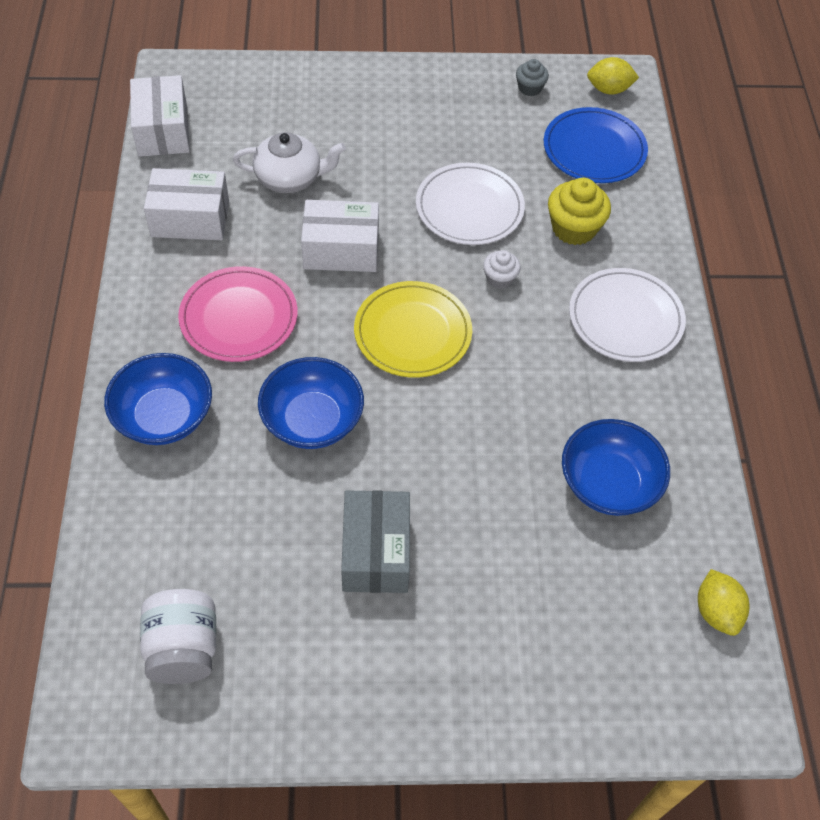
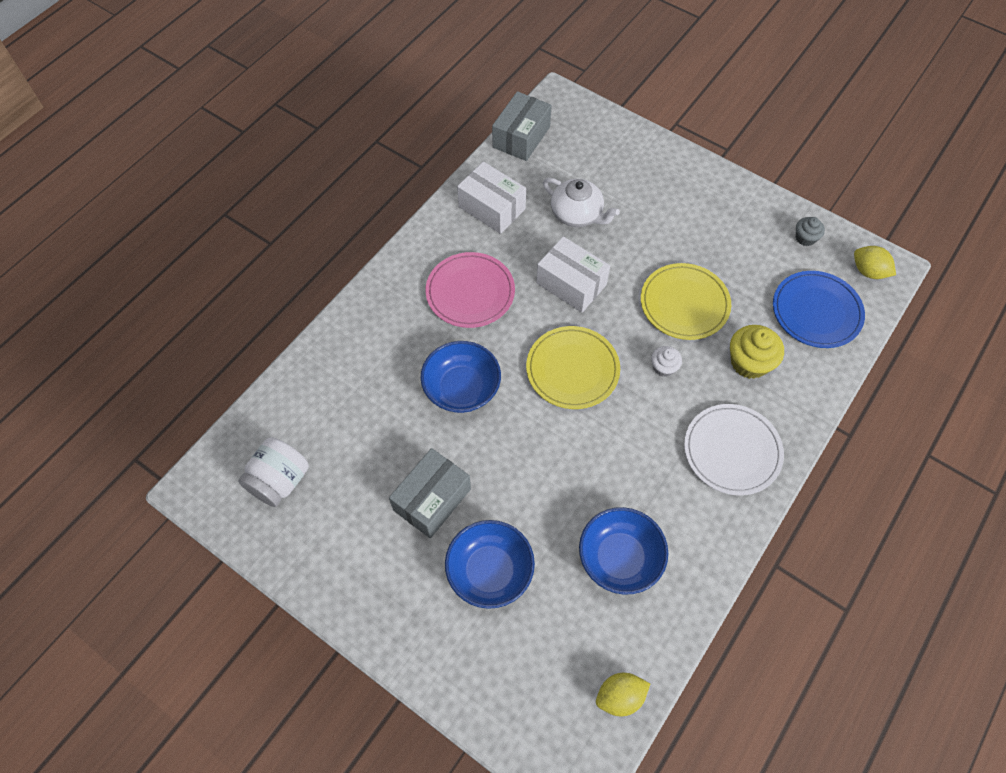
camera: 40 degrees right, 5 degrees up
(163, 130) = (521, 137): white box -> grey box
(164, 416) = (377, 330): blue bowl -> blue bowl (490, 571)
(469, 208) = (684, 304): white plate -> yellow plate
(716, 611) = (620, 696): yellow lemon -> yellow lemon turned 45 degrees clockwise

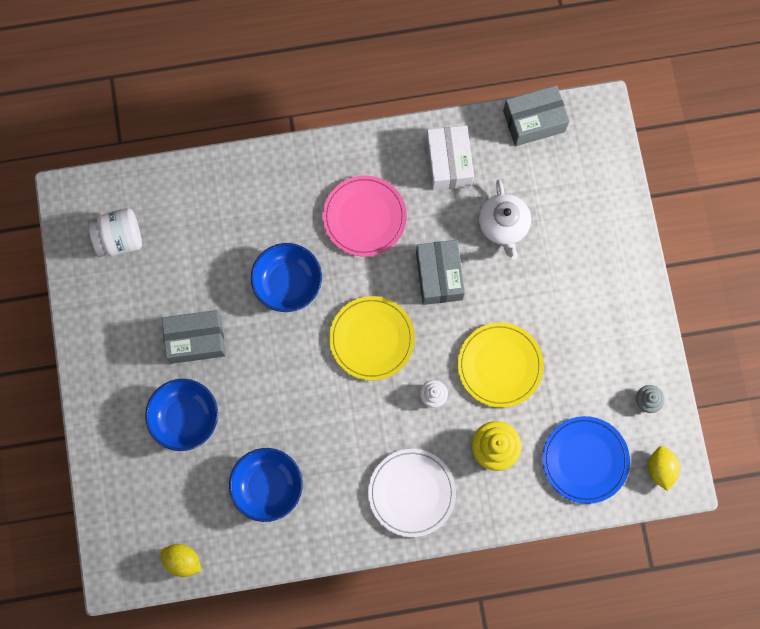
camera: 45 degrees right, 15 degrees up
(571, 284) = (439, 276): white box -> grey box

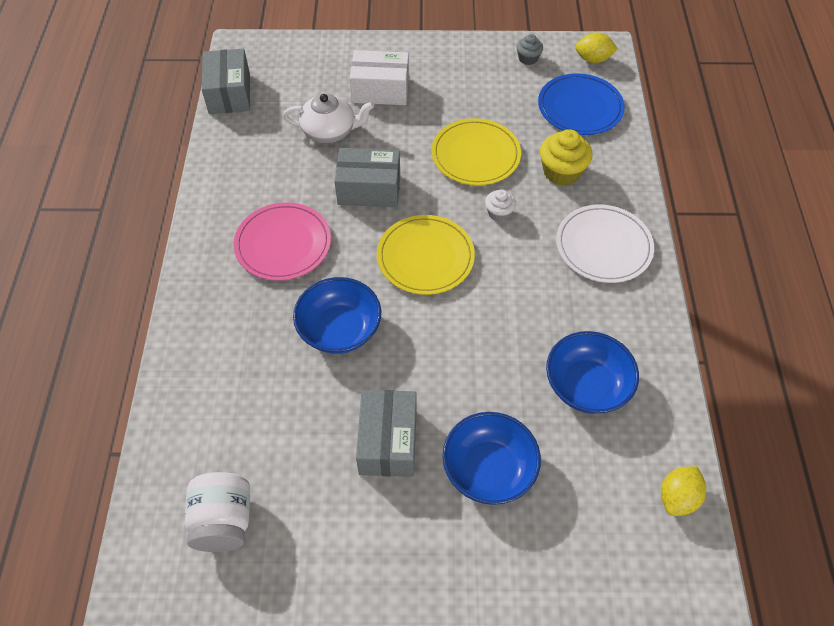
camera: 80 degrees left, 20 degrees down
(448, 163) = (248, 164): white box -> white box (380, 90)

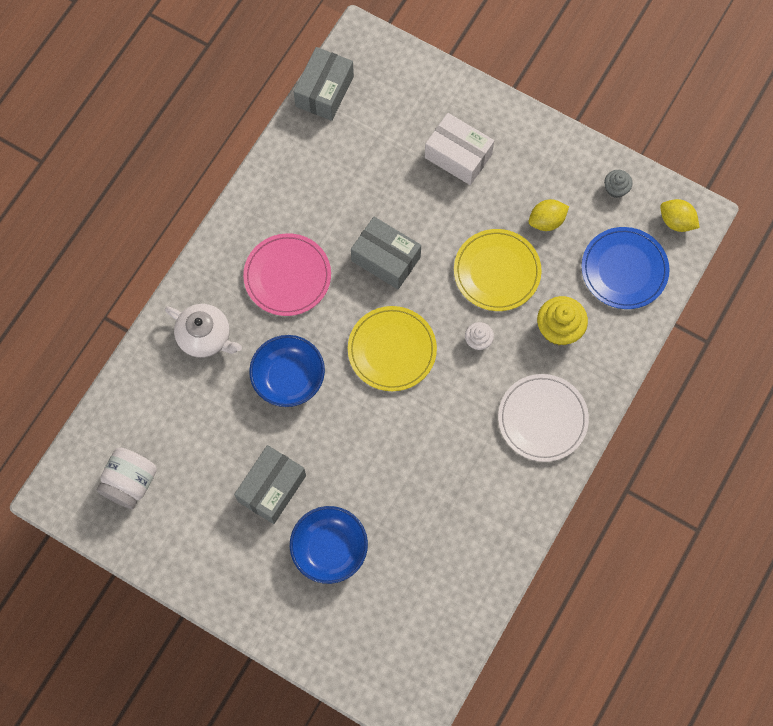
camera: 30 degrees right, 15 degrees up
(330, 131) = (387, 180): white teapot -> white teapot (205, 337)
(586, 385) = (443, 527): blue bowl -> none
(677, 497) = (448, 645): yellow lemon -> yellow lemon (546, 221)

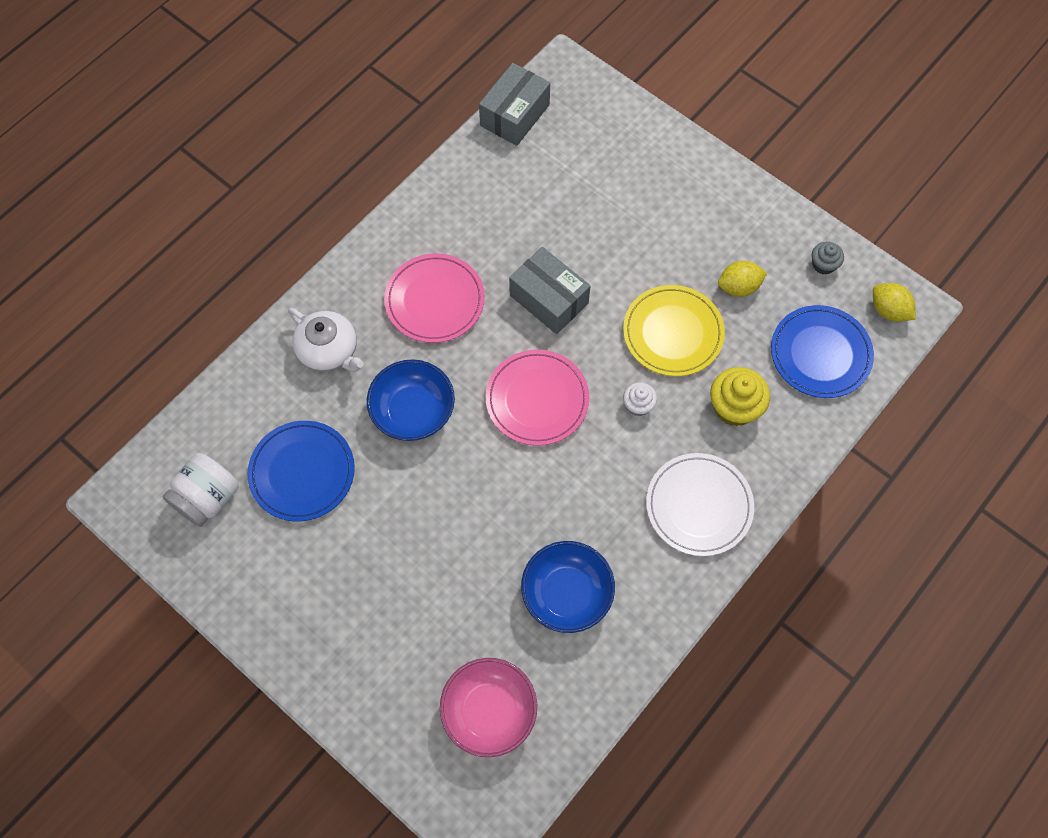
camera: 10 degrees right, 5 degrees down
(205, 447) = (302, 472): none -> blue plate
(271, 488) = (368, 532): grey box -> none
(329, 549) = (420, 614): blue bowl -> blue bowl (566, 594)
(392, 350) = (537, 399): yellow plate -> pink plate
(400, 617) = (489, 711): none -> pink bowl
(458, 156) = (650, 203): white box -> none

